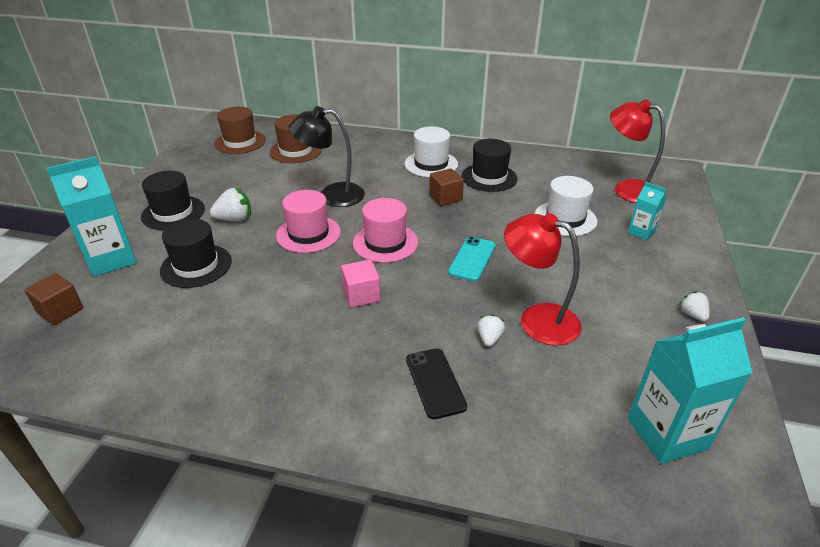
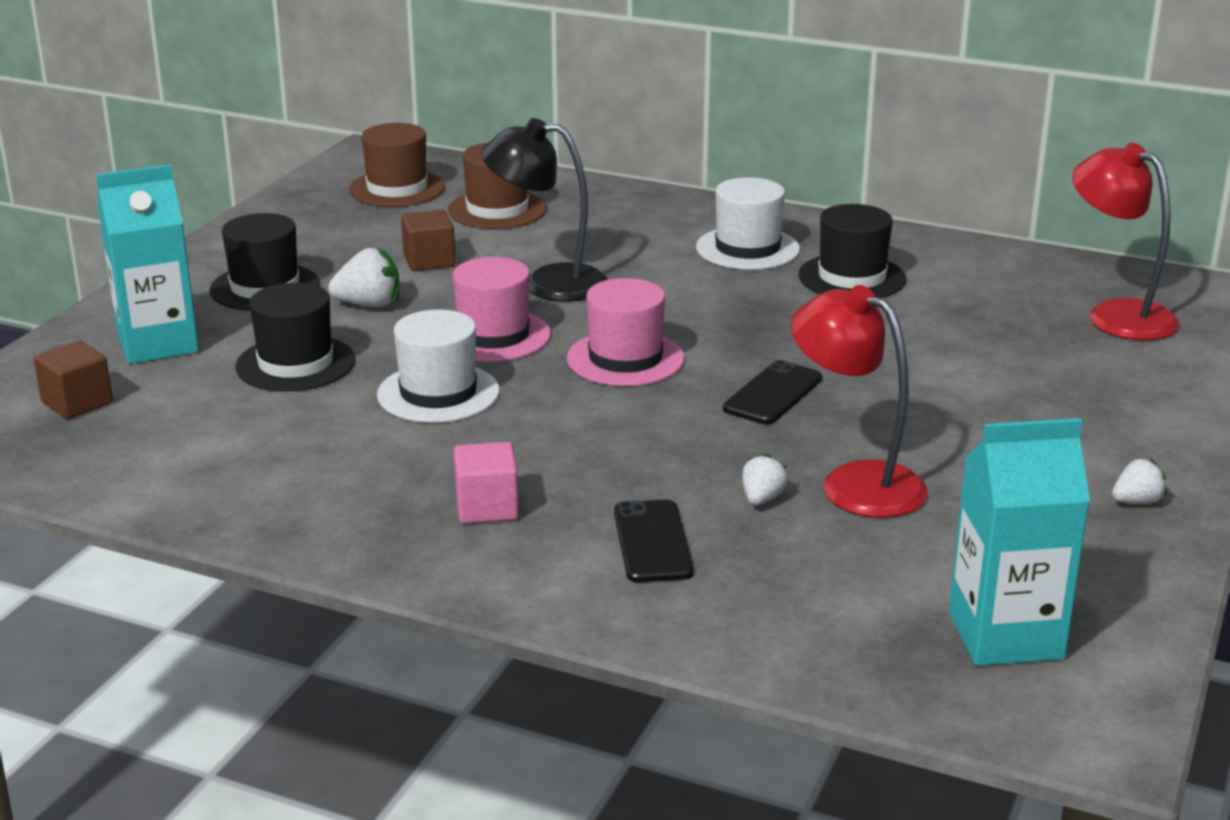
camera: 10 degrees right, 10 degrees down
(361, 295) = (564, 425): pink cube -> pink cube (487, 507)
(445, 198) = (756, 302): brown cube -> brown cube (429, 261)
(472, 259) = (773, 394): turquoise phone -> black phone
(565, 218) = (971, 350): white hat -> white hat (438, 393)
(641, 232) = (1107, 382): turquoise carton -> none
(692, 314) = (1136, 501): white strawberry -> white strawberry turned 75 degrees clockwise

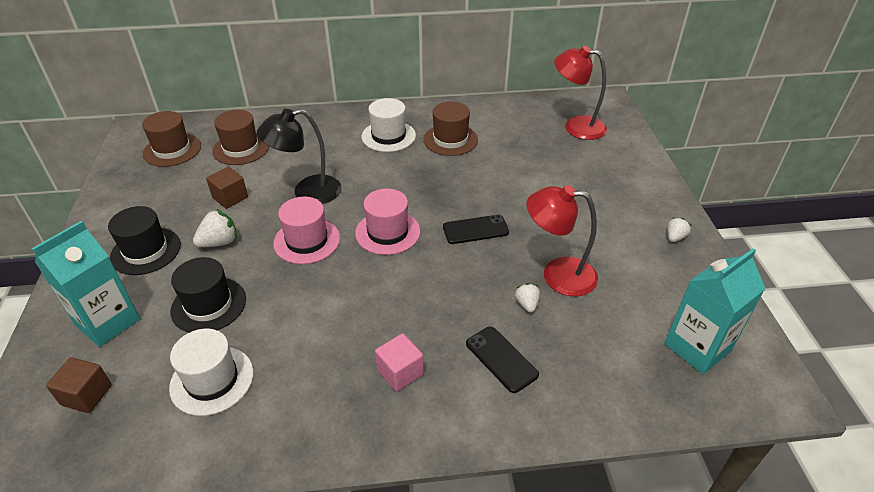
camera: 30 degrees left, 15 degrees up
(438, 393) = (309, 295): white hat -> white hat (212, 380)
(773, 394) = (475, 230): black phone -> black phone turned 75 degrees clockwise
(852, 277) = (450, 140): black hat -> brown hat

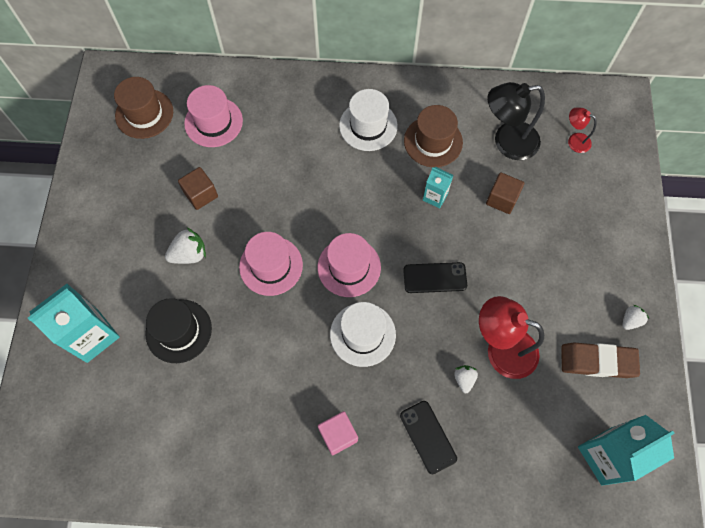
camera: 10 degrees right, 25 degrees up
(87, 395) = (80, 412): brown cube -> brown cube (502, 199)
(146, 251) = (122, 254): black hat -> none
(212, 380) = (180, 414): white hat -> white hat (362, 334)
(241, 148) = (213, 122): brown hat -> pink hat
(307, 192) = (276, 199): black lamp -> black lamp (507, 142)
(461, 174) = (435, 197): none -> turquoise carton
(576, 126) = (574, 140): red lamp -> red lamp, size x0.51
(656, 272) = (597, 361): none -> brown eraser

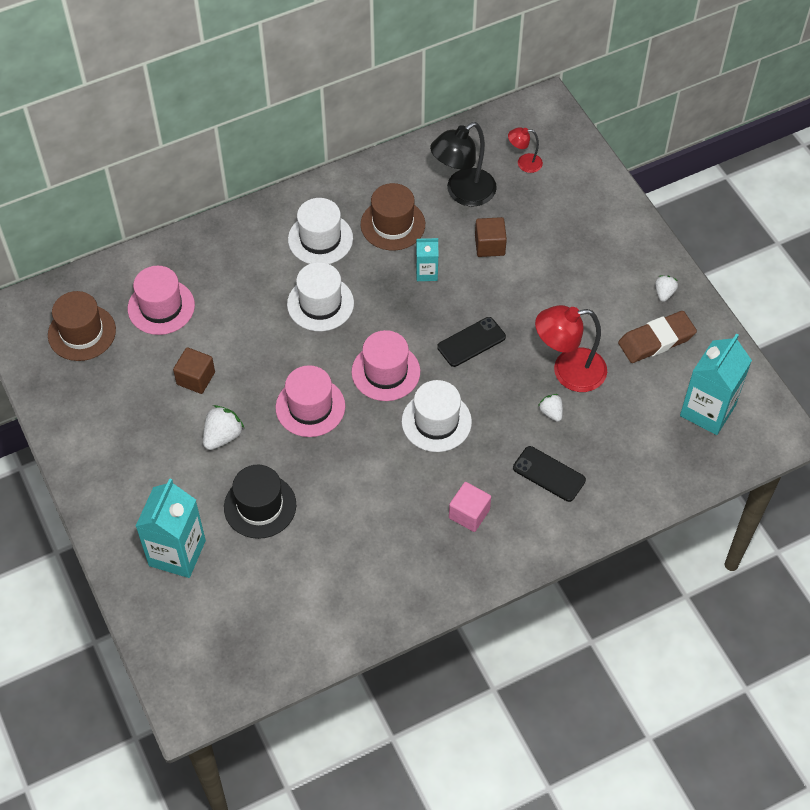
camera: 30 degrees left, 10 degrees down
(334, 180) = (320, 303): none -> white hat

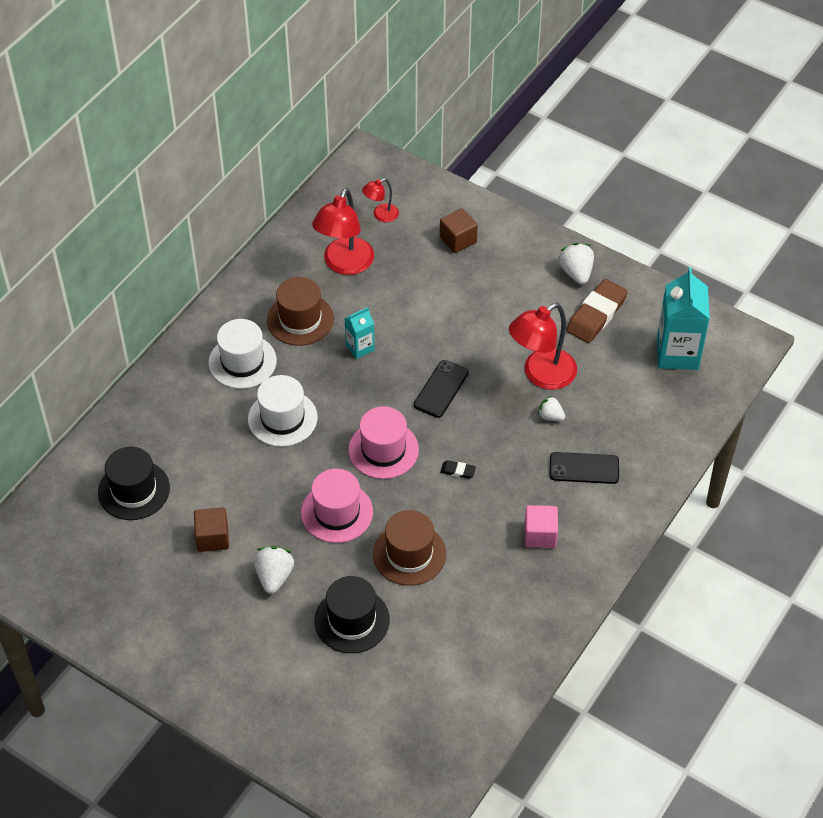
camera: 30 degrees left, 5 degrees down
(82, 332) = (72, 549): brown hat -> brown hat (409, 554)
(161, 307) = (134, 490): pink hat -> black hat
(177, 553) = (305, 699): turquoise carton -> none
(436, 421) = (458, 471): white hat -> black eraser
(463, 193) = (344, 264): black lamp -> red lamp
(489, 245) = (399, 299): brown cube -> brown cube (458, 240)
(664, 293) = (576, 273): white strawberry -> white strawberry, size x1.59

